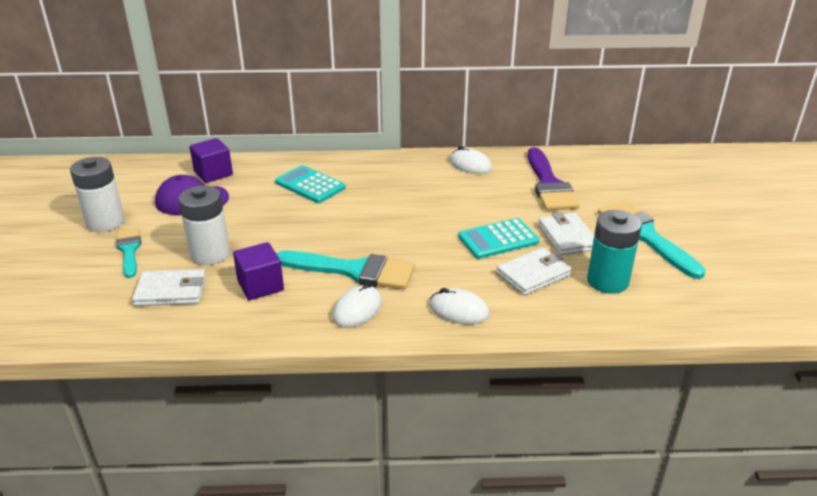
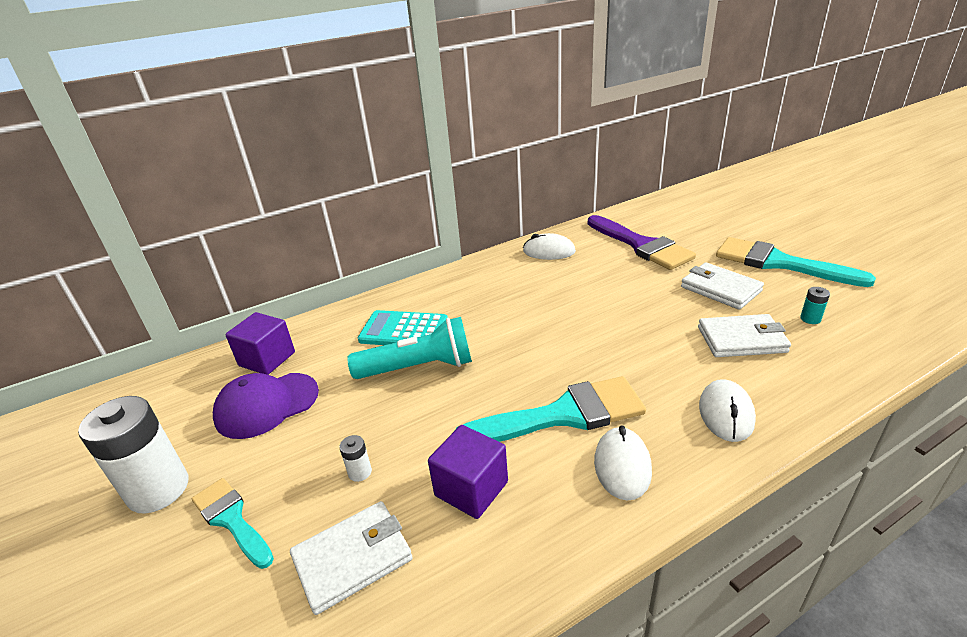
camera: 25 degrees left, 0 degrees up
(210, 254) = (360, 472): white battery -> white battery, size x0.41
(296, 211) = (419, 368): none -> turquoise flashlight
(459, 310) = (726, 413): white mouse -> white mouse turned 75 degrees counterclockwise
(498, 239) = (664, 316): turquoise calculator -> none
(533, 274) = (742, 340): white wallet -> white wallet turned 60 degrees clockwise
(607, 281) = (810, 319): turquoise battery -> turquoise battery, size x0.41

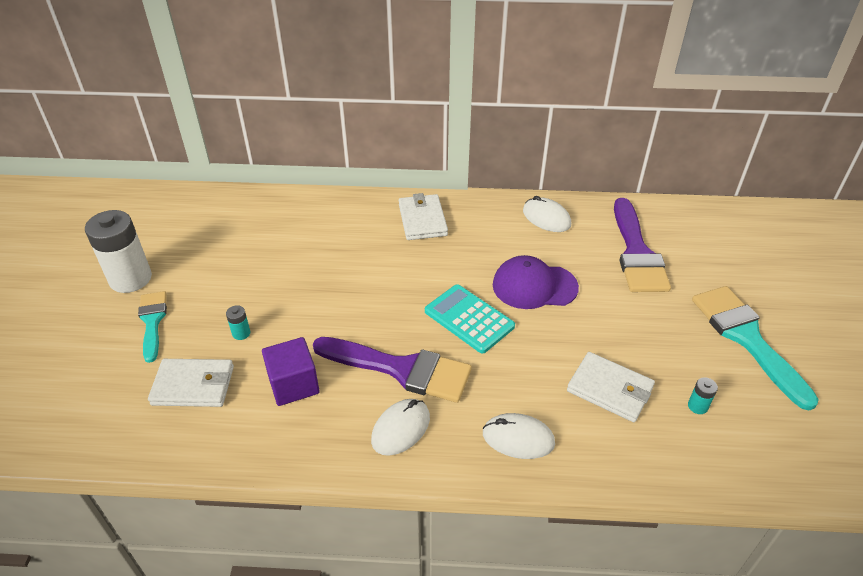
camera: 30 degrees right, 10 degrees up
(267, 359) = (254, 214): purple cube -> none
(267, 405) = (227, 252): purple cap -> purple cap (534, 286)
(360, 472) = (241, 333): white battery -> turquoise battery
(404, 330) = (361, 237): turquoise calculator -> turquoise calculator (469, 319)
(419, 368) = (343, 275): turquoise flashlight -> none
(563, 415) = (401, 369): turquoise brush -> purple brush
(720, 289) = (653, 334): white wallet -> white wallet (422, 220)
(726, 413) = (518, 438): white mouse -> white mouse turned 60 degrees clockwise

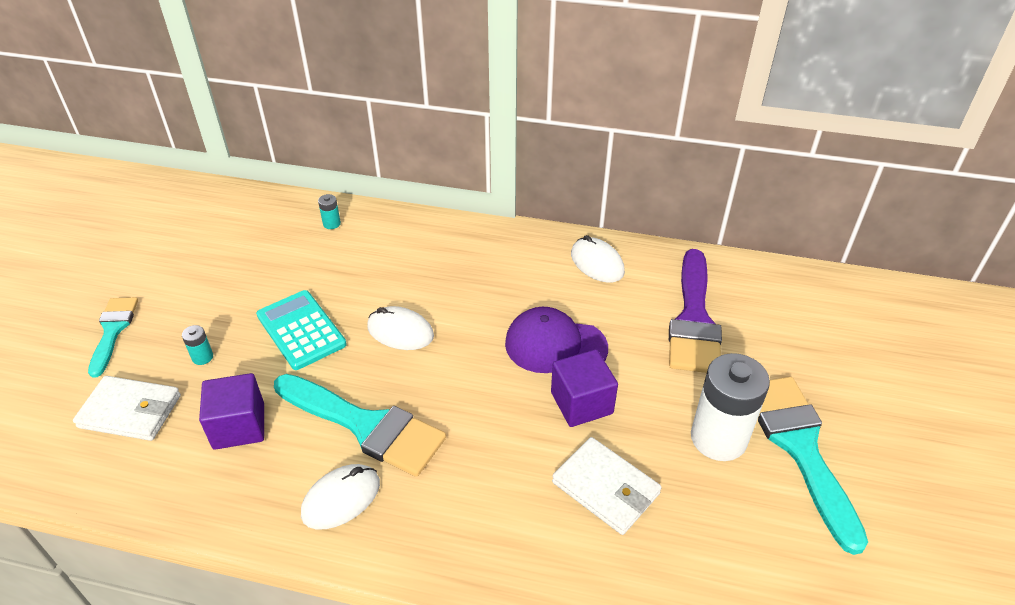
camera: 10 degrees right, 0 degrees up
(130, 279) = (107, 278): white battery -> white battery (718, 438)
(401, 369) = (366, 426): purple brush -> turquoise brush
(422, 220) = (450, 248): white wallet -> none
(469, 319) = (464, 375): turquoise calculator -> turquoise calculator (301, 330)
(518, 438) = (474, 532): white mouse -> white mouse (400, 331)
(570, 328) = (581, 403): none -> purple cube
(697, 406) = (709, 526): turquoise battery -> turquoise battery (332, 224)

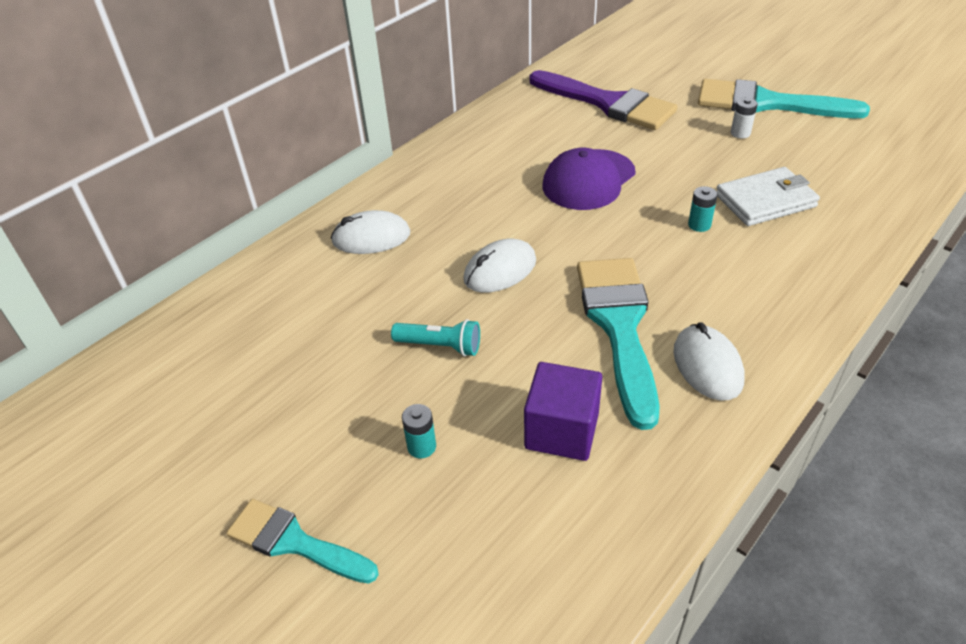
camera: 60 degrees left, 0 degrees up
(130, 411) = (472, 540): white wallet -> none
(301, 330) = (440, 346): turquoise calculator -> turquoise flashlight
(332, 224) = (274, 282): turquoise battery -> turquoise battery (699, 225)
(366, 426) = (619, 326): turquoise brush -> turquoise brush turned 60 degrees counterclockwise
(581, 403) = (666, 186): purple cube -> none
(597, 263) = (501, 127): white mouse -> white mouse (371, 237)
(718, 438) = (740, 133): white battery -> white battery, size x0.41

